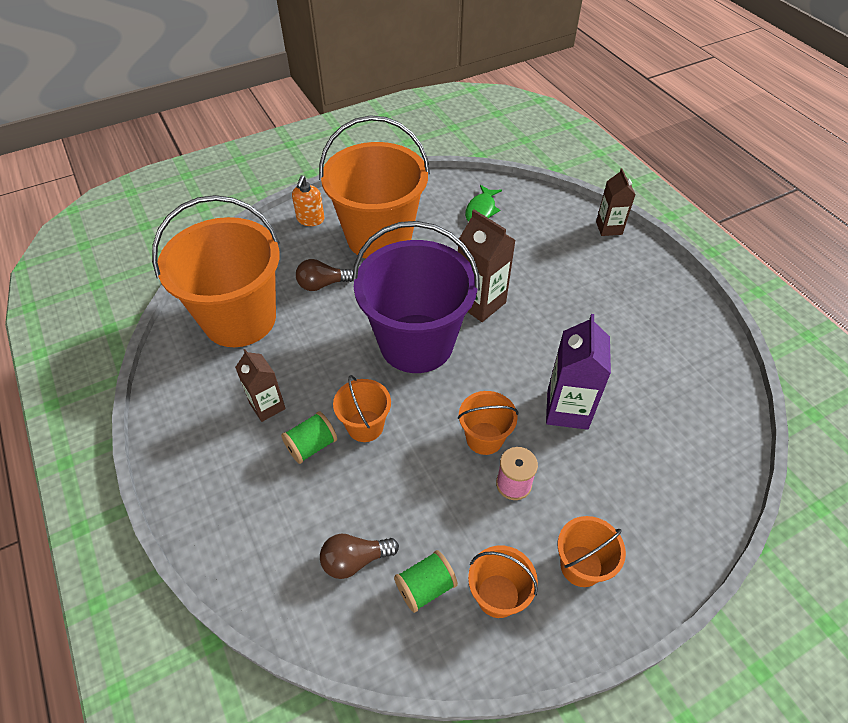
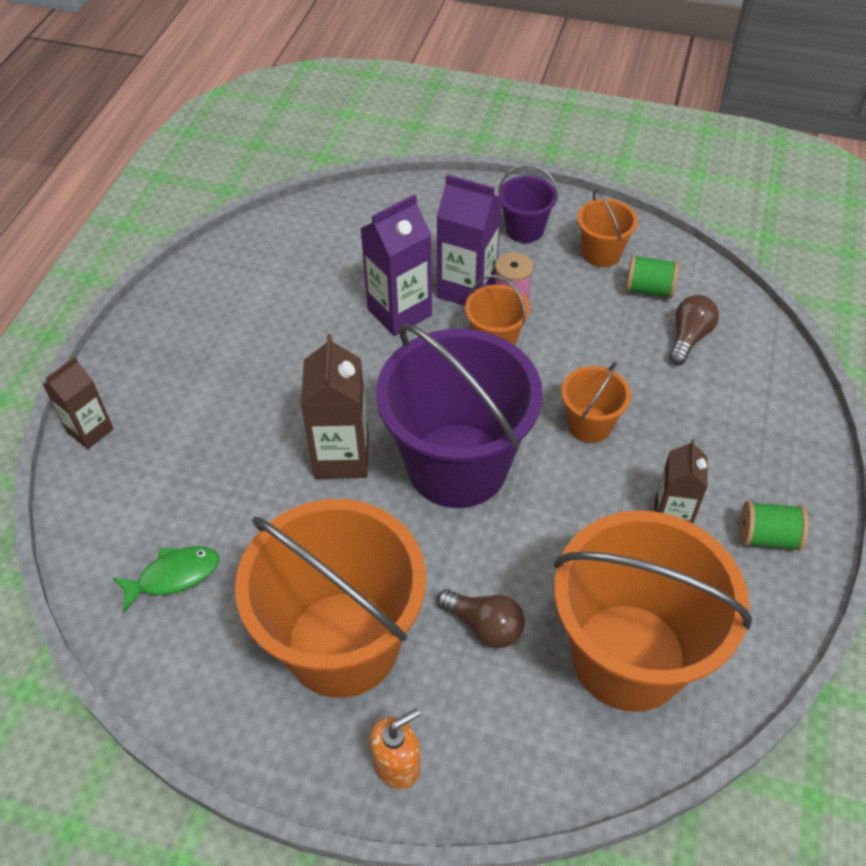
camera: 135 degrees left, 0 degrees up
(311, 446) = (656, 444): green spool -> green spool (767, 537)
(355, 560) = (689, 338): brown light bulb -> brown light bulb turned 90 degrees counterclockwise
(551, 465) = (467, 289): none -> purple carton
(581, 566) = (524, 230): orange bucket -> purple bucket

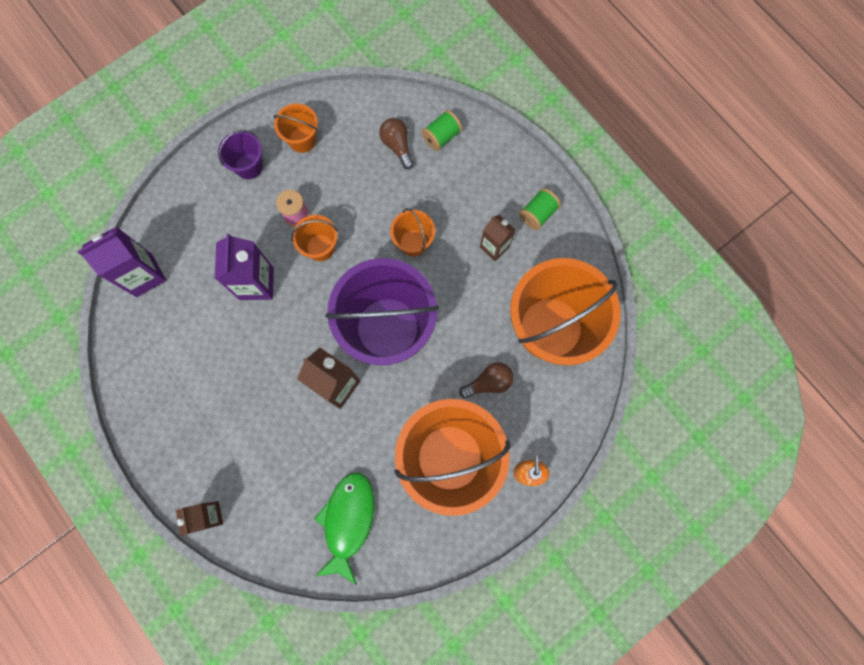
camera: 55 degrees left, 25 degrees up
(174, 576) = (348, 520): green fish -> green fish, size x1.59
(467, 289) = (269, 233): purple carton -> purple carton (144, 275)
(648, 289) = (348, 137): green spool -> green spool (441, 137)

